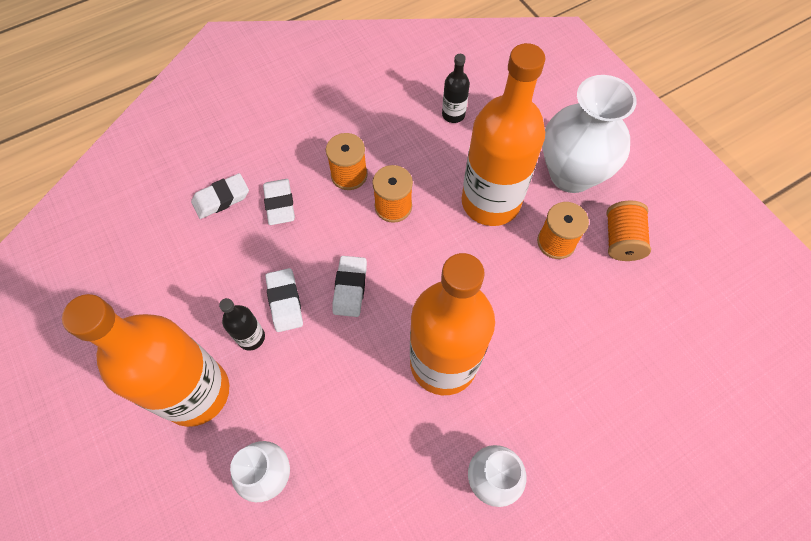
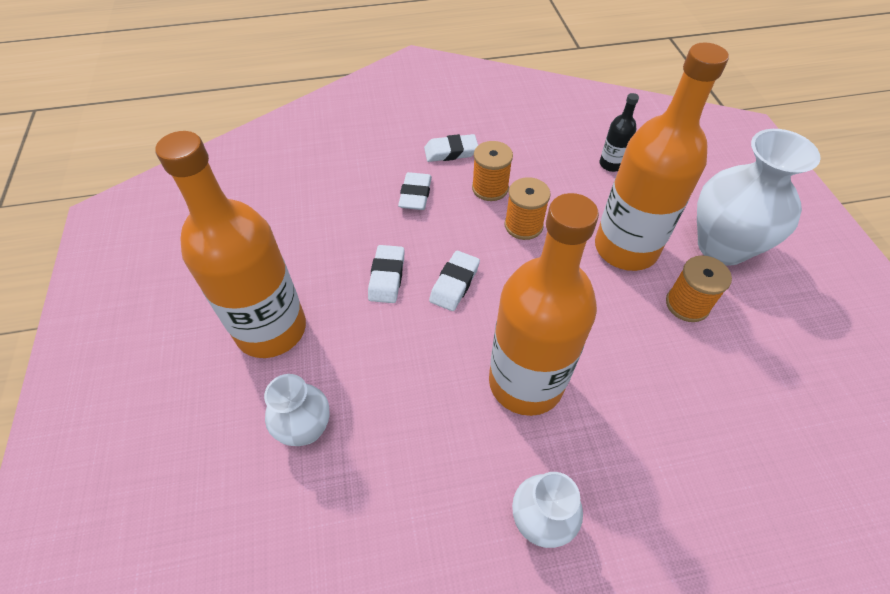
camera: 20 degrees right, 10 degrees down
(221, 198) = (364, 176): white eraser -> white eraser (451, 152)
(251, 337) = (342, 298): black bottle -> none
(621, 240) = (764, 323): orange spool -> none

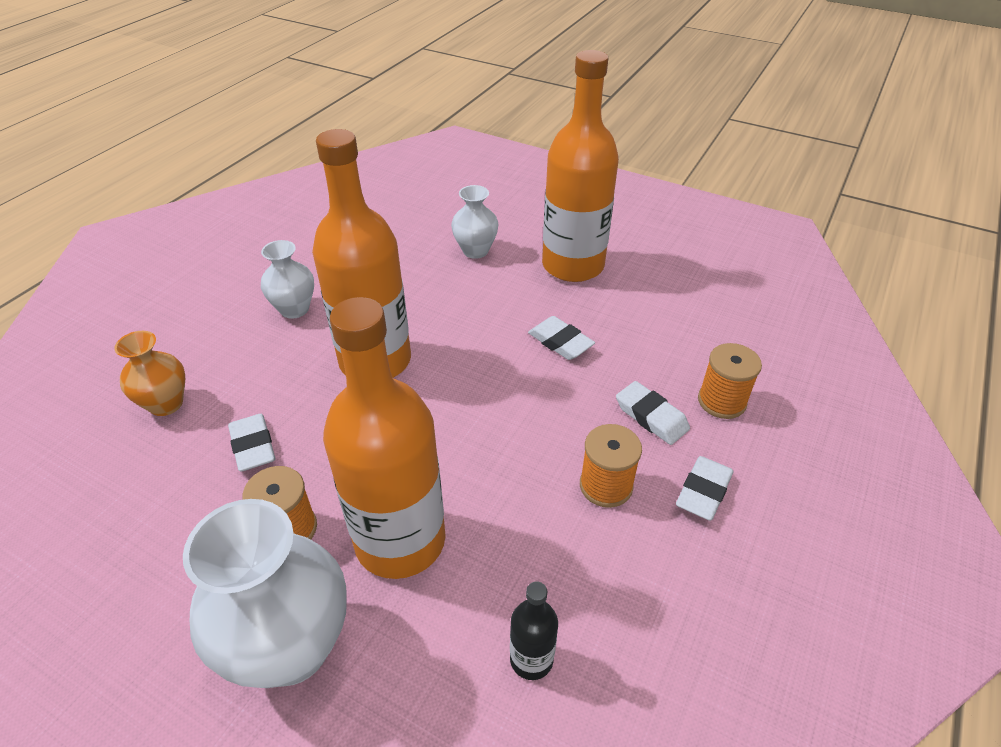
camera: 130 degrees right, 10 degrees down
(454, 283) = (508, 377): white eraser -> white eraser (253, 446)
(523, 225) = (523, 474): orange spool -> orange spool (721, 401)
(733, 498) = (166, 404): none -> orange vase

